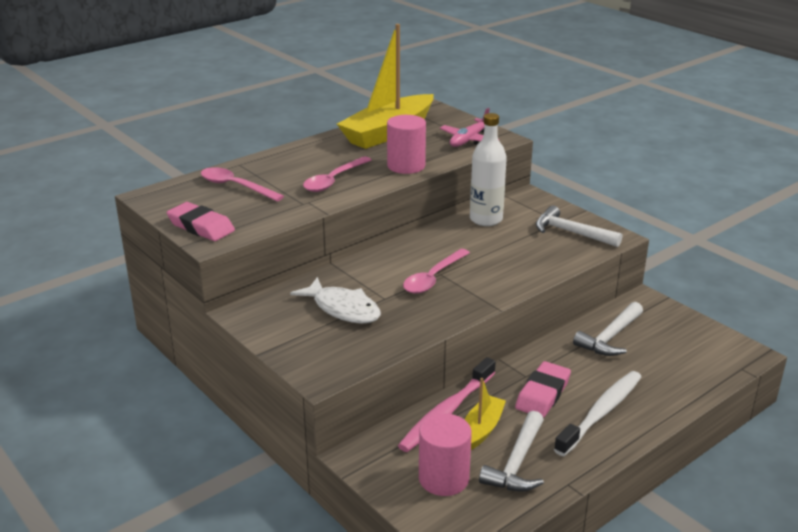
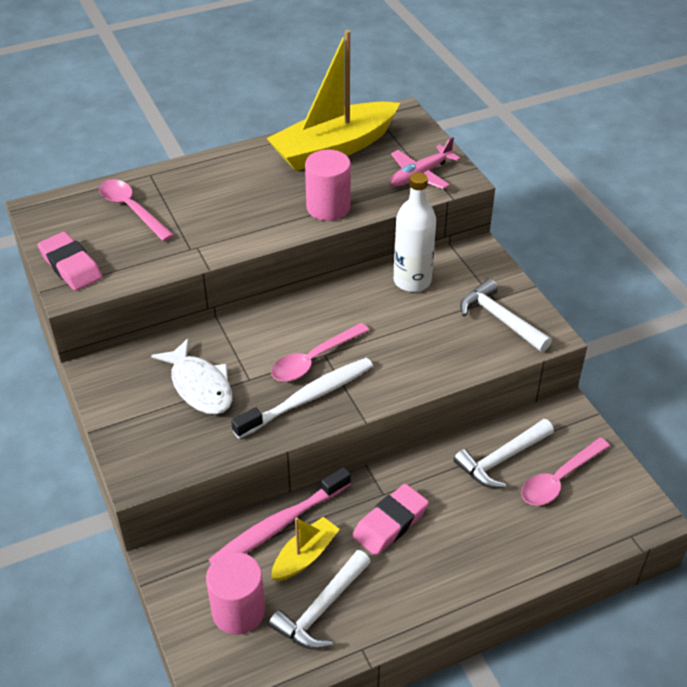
camera: 15 degrees right, 15 degrees up
(334, 180) = (239, 217): pink spoon -> pink spoon (559, 479)
(601, 413) = (441, 563): white toothbrush -> white toothbrush (307, 398)

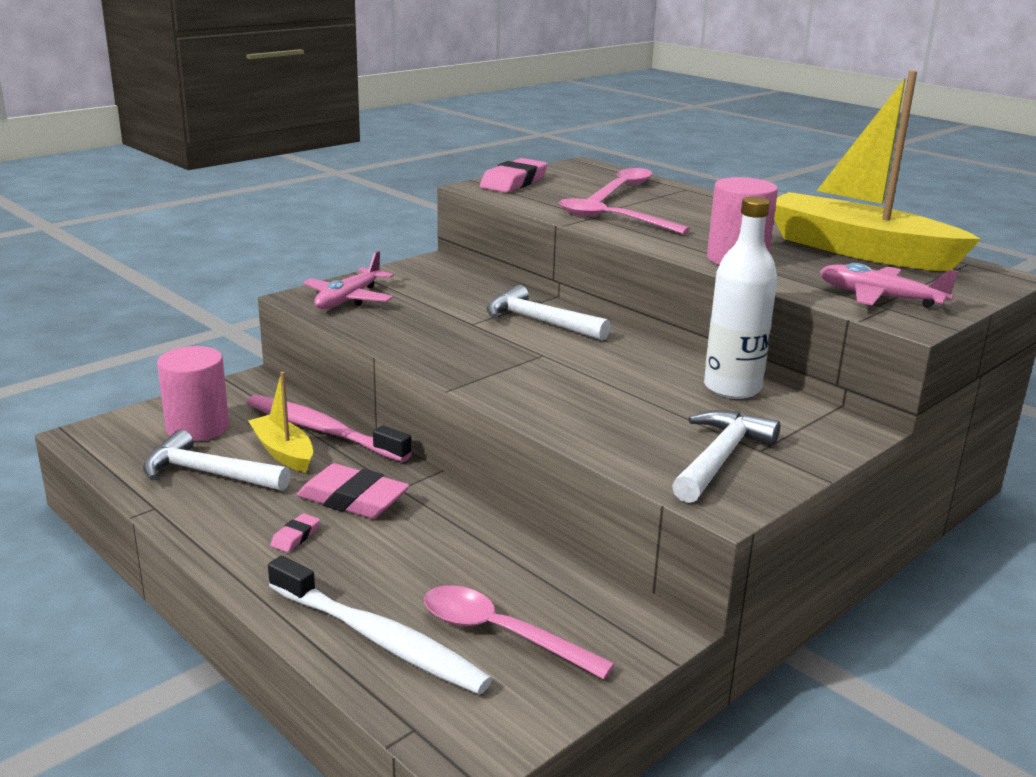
camera: 70 degrees right, 20 degrees down
(158, 446) = (349, 299): none -> pink plane
(200, 386) = (445, 303): white fish -> none
(305, 556) = (283, 452): yellow boat -> yellow boat turned 150 degrees counterclockwise
(307, 398) = (462, 354): white toothbrush -> white toothbrush (379, 638)
(314, 359) = (529, 350): pink spoon -> pink spoon (612, 220)
(429, 563) = (295, 536): none -> pink eraser
(501, 459) = (511, 573): white hammer -> white hammer (540, 321)

